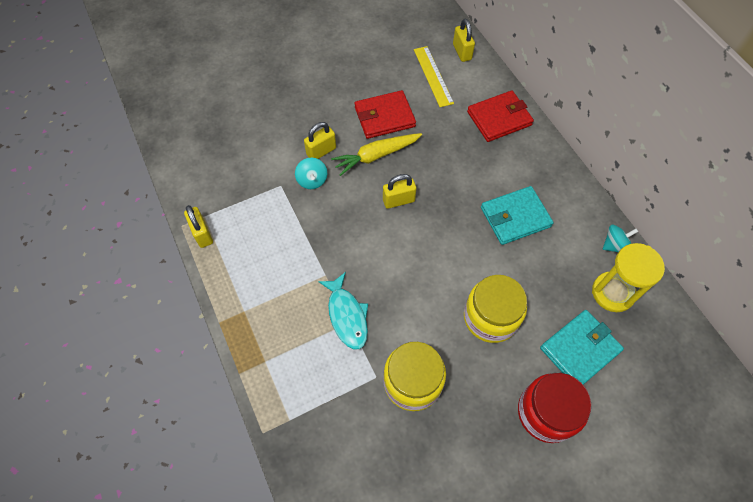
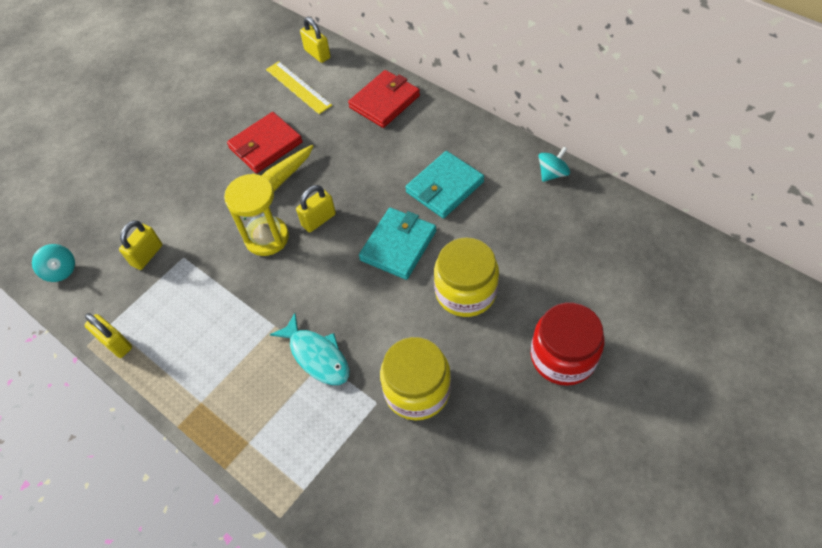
camera: 20 degrees left, 5 degrees down
(312, 180) = (216, 238): turquoise spinning top -> turquoise spinning top (61, 270)
(321, 151) = (213, 205): yellow padlock -> yellow padlock (147, 255)
(580, 349) = (566, 283): turquoise wallet -> turquoise wallet (398, 245)
(612, 293) = (571, 217): yellow hourglass -> yellow hourglass (267, 237)

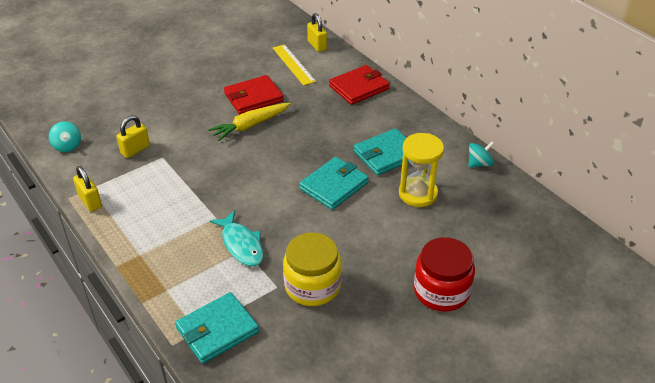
camera: 10 degrees right, 15 degrees down
(267, 237) = (231, 158): yellow hourglass -> yellow hourglass (418, 194)
(318, 220) = (276, 155): yellow padlock -> none
(326, 482) = (217, 330): none -> turquoise wallet
(465, 291) = (377, 228): yellow jar -> none

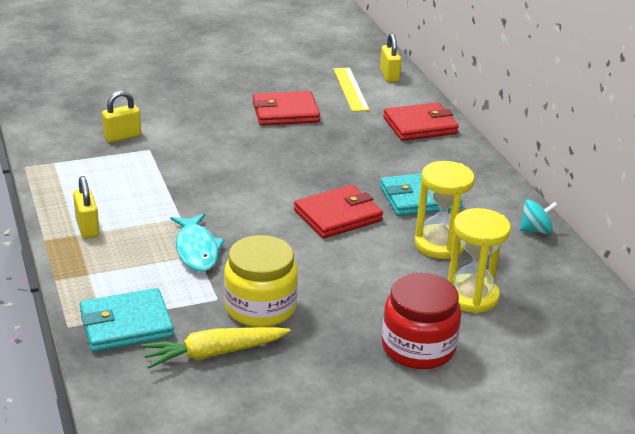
camera: 15 degrees right, 10 degrees down
(67, 146) = (49, 119): turquoise spinning top -> none
(90, 201) = (47, 174): yellow padlock -> yellow padlock (87, 227)
(250, 126) = (267, 139): yellow carrot -> yellow carrot (214, 353)
(334, 186) = (338, 216): turquoise wallet -> red wallet
(459, 235) = (471, 296): none -> yellow hourglass

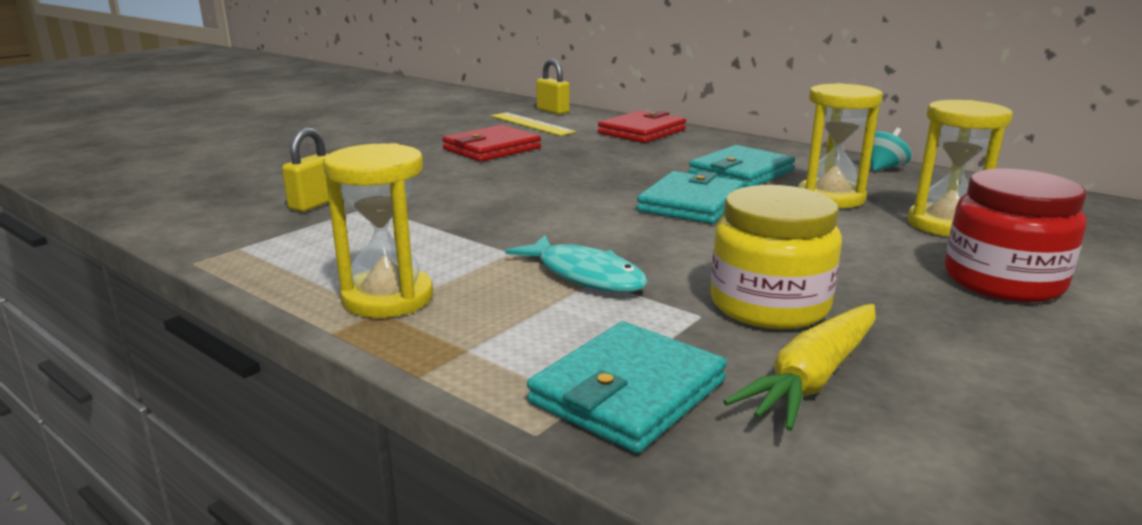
camera: 30 degrees left, 10 degrees down
(87, 227) = (388, 298): yellow padlock -> yellow hourglass
(338, 216) = (691, 203): red wallet -> turquoise wallet

